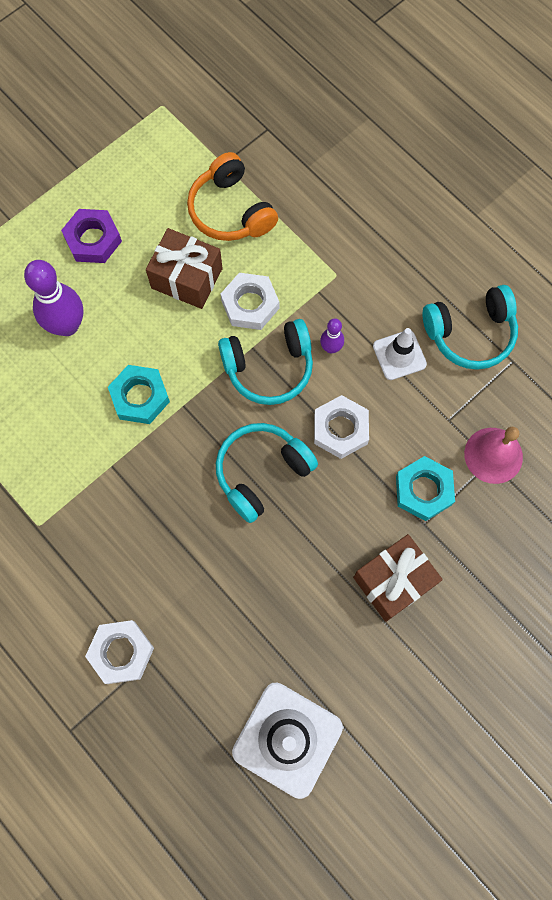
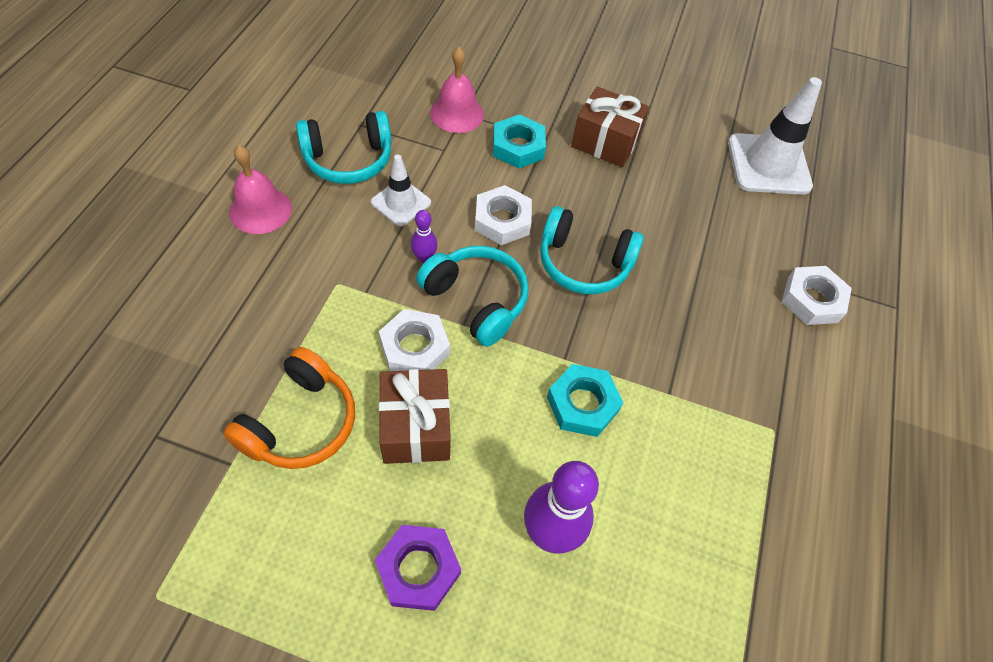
camera: 125 degrees left, 15 degrees down
(440, 246) = (260, 210): none -> pink bell
(470, 333) = (348, 159): turquoise headphones -> turquoise headphones turned 120 degrees clockwise

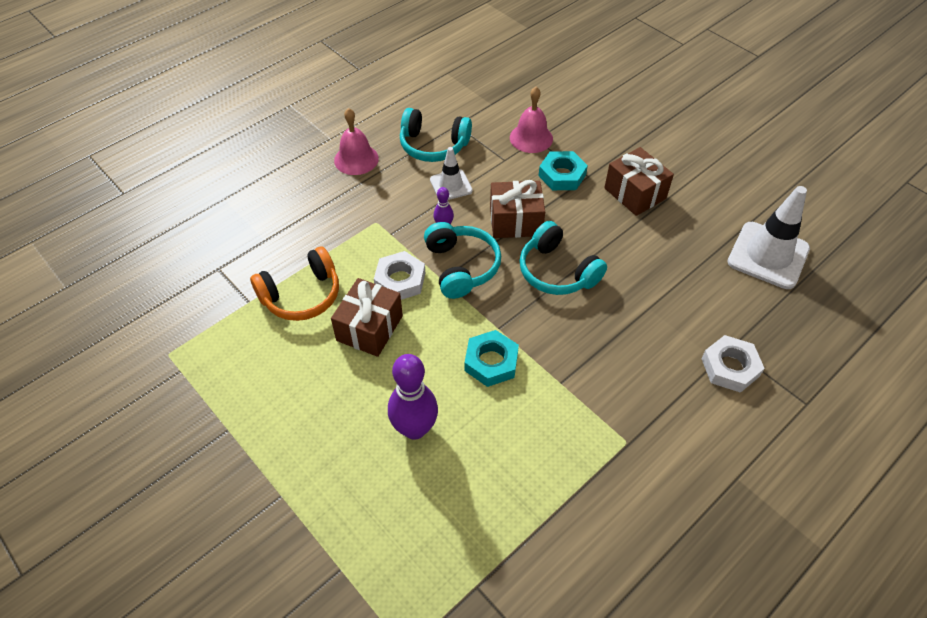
camera: 35 degrees right, 5 degrees down
(418, 569) = (318, 410): purple nut -> none
(502, 220) = (515, 221): white nut -> brown gift

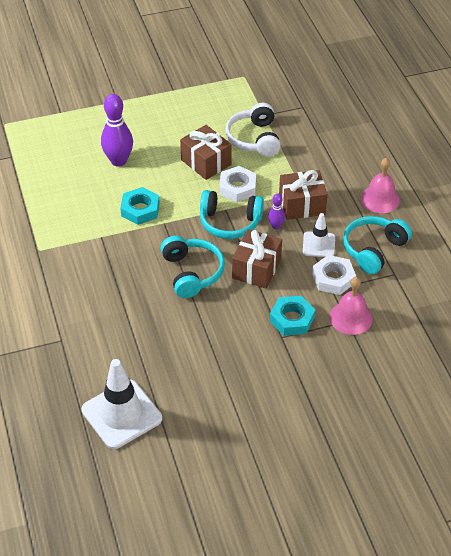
camera: 115 degrees right, 5 degrees down
(302, 295) = (254, 139): orange headphones -> white headphones
(557, 271) = (192, 273): turquoise headphones -> turquoise headphones turned 90 degrees clockwise
(635, 193) = (242, 359): brown gift -> brown gift (302, 205)
(730, 367) = (47, 330): white nut -> white nut (333, 278)

